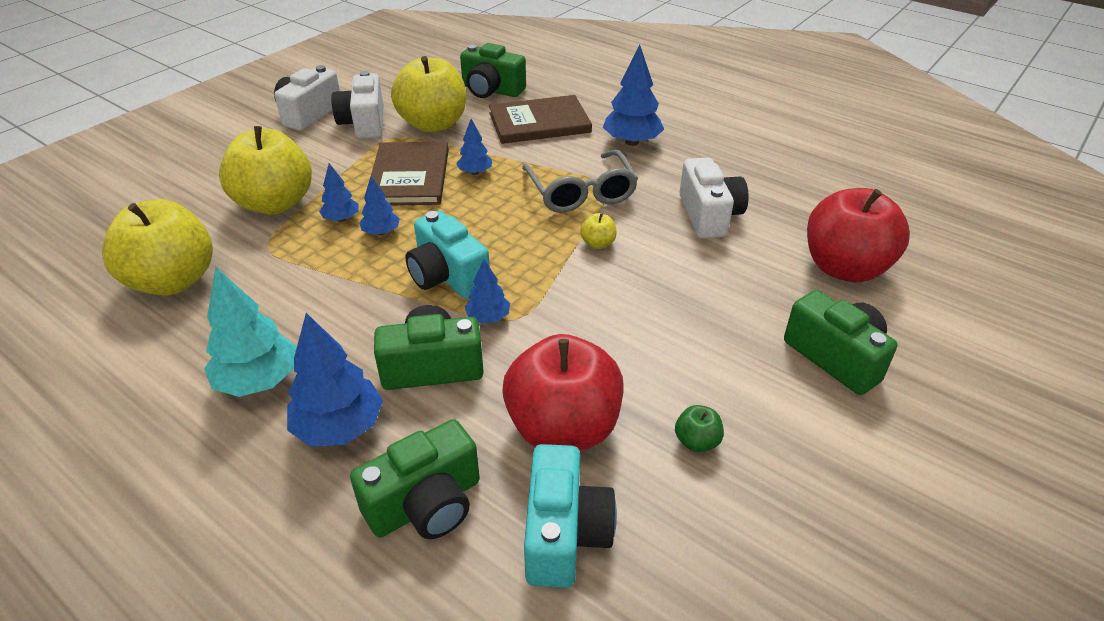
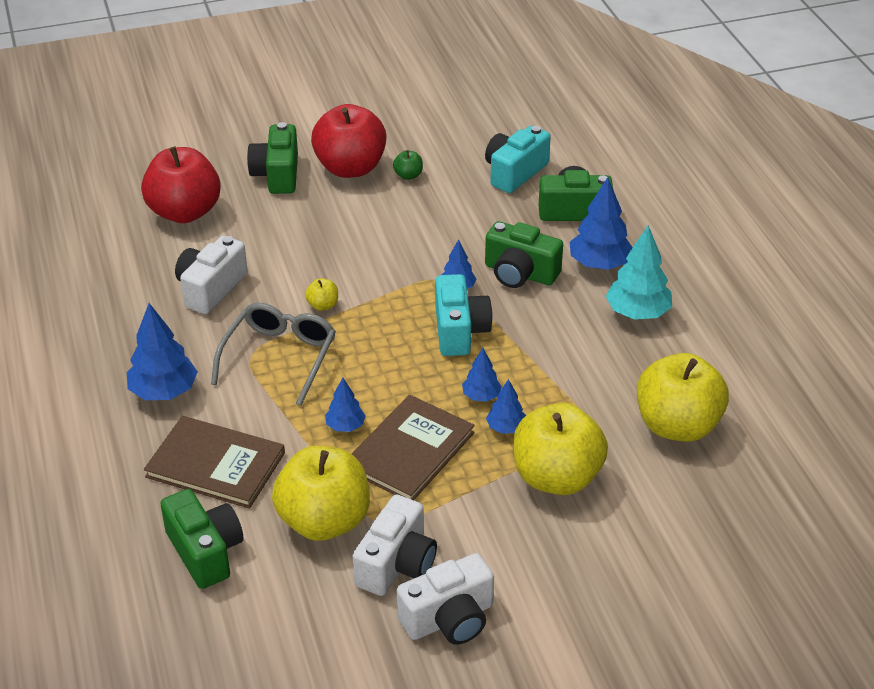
camera: 145 degrees left, 0 degrees up
(563, 428) = (472, 210): red apple -> red apple (350, 168)

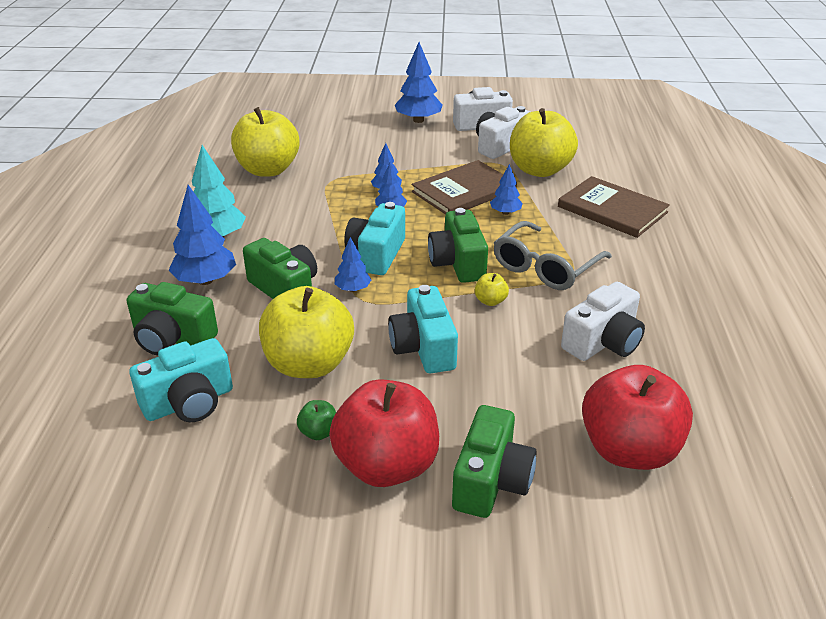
camera: 160 degrees left, 5 degrees down
(164, 392) = (654, 262): blue tree -> blue tree (418, 120)
(205, 551) = (623, 171): green camera -> green camera (458, 263)
(364, 249) = (423, 348): none -> turquoise camera
(556, 477) = (372, 162): yellow apple -> yellow apple (309, 364)

